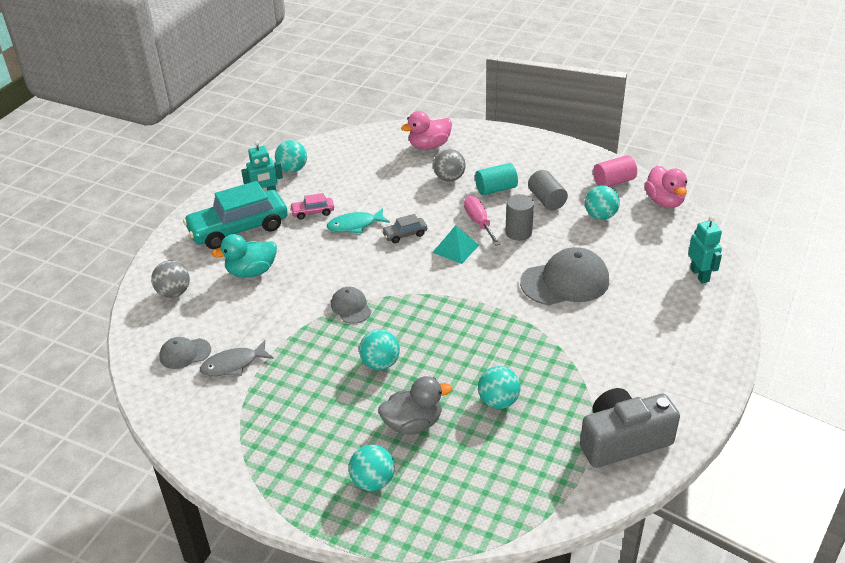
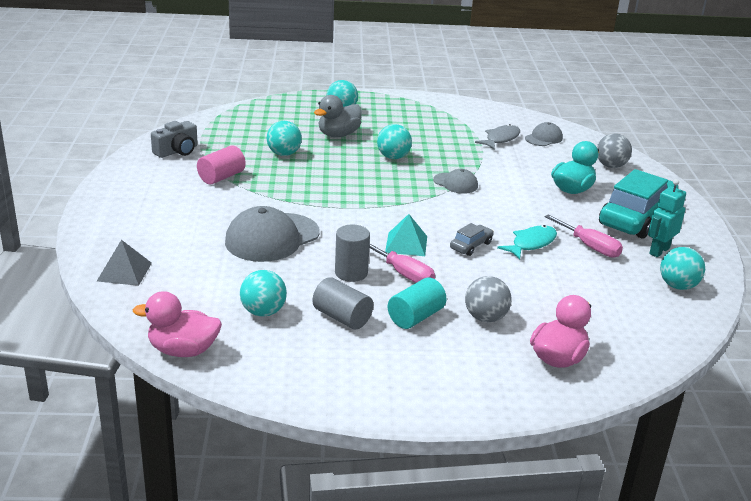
camera: 150 degrees right, 10 degrees down
(313, 212) = (589, 246): pink car -> pink screwdriver
(613, 182) = (264, 364): pink cylinder -> pink cylinder (221, 177)
(623, 440) = (177, 151): grey camera -> grey camera, size x0.63
(664, 201) = (183, 350): pink duck -> pink duck turned 45 degrees counterclockwise
(699, 275) = (124, 272): turquoise robot -> grey pyramid

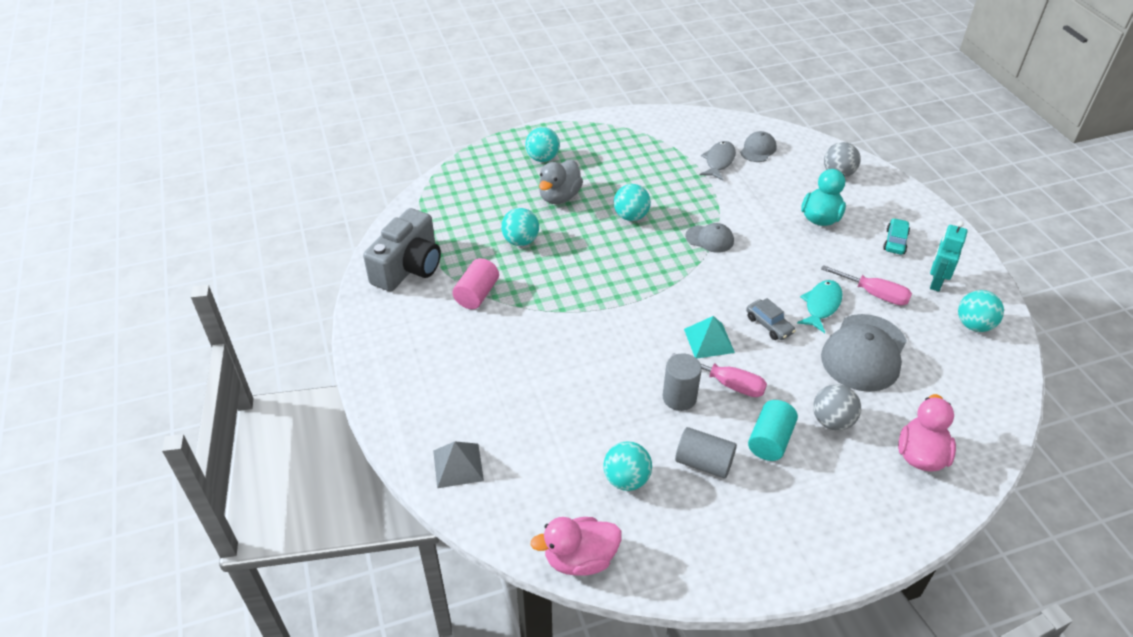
camera: 15 degrees left, 15 degrees up
(177, 151) = (408, 267): grey camera -> grey camera, size x1.60
(272, 238) = (577, 370): grey cap -> grey cap (864, 353)
(471, 246) = (769, 325): grey car -> grey car turned 120 degrees clockwise
(636, 218) = (895, 241): turquoise car -> turquoise car, size x0.44

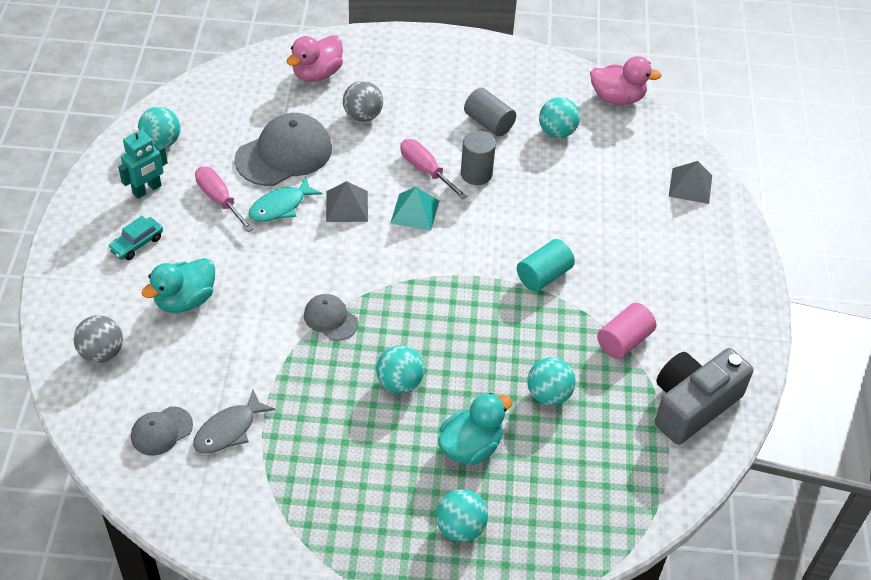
camera: 160 degrees left, 5 degrees up
(559, 197) = (470, 447): grey duck -> turquoise duck
(769, 325) = (347, 206): grey car -> grey pyramid
(770, 440) = (424, 120): turquoise cylinder -> turquoise cylinder (543, 276)

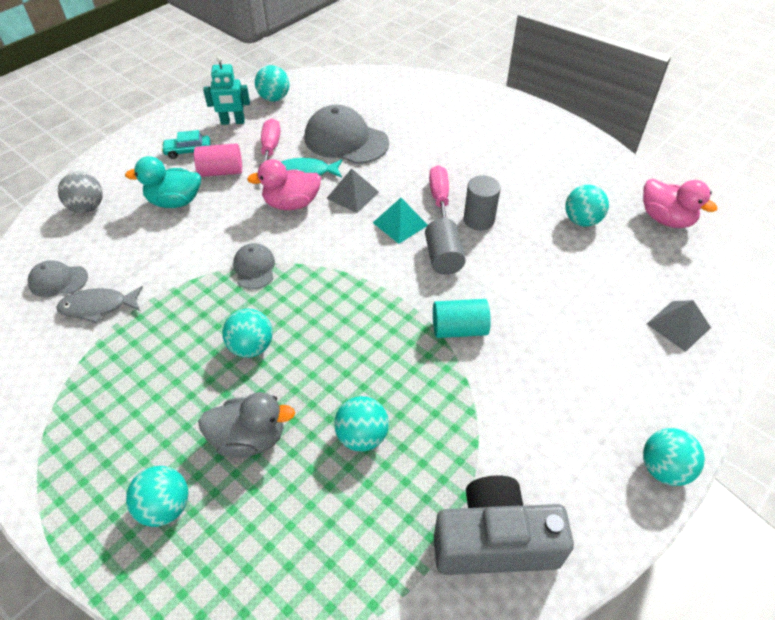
camera: 40 degrees right, 0 degrees up
(284, 154) = (346, 140): grey cap -> grey cap turned 150 degrees counterclockwise
(317, 74) = (424, 100): pink duck -> pink duck (291, 203)
(363, 116) = (429, 140): grey ball -> none
(470, 447) = (249, 438): turquoise duck -> grey duck
(488, 123) = (526, 188): grey cylinder -> grey cylinder (443, 257)
(624, 341) = (480, 431): pink cylinder -> pink cylinder (221, 171)
(754, 295) = (663, 469): none -> turquoise ball

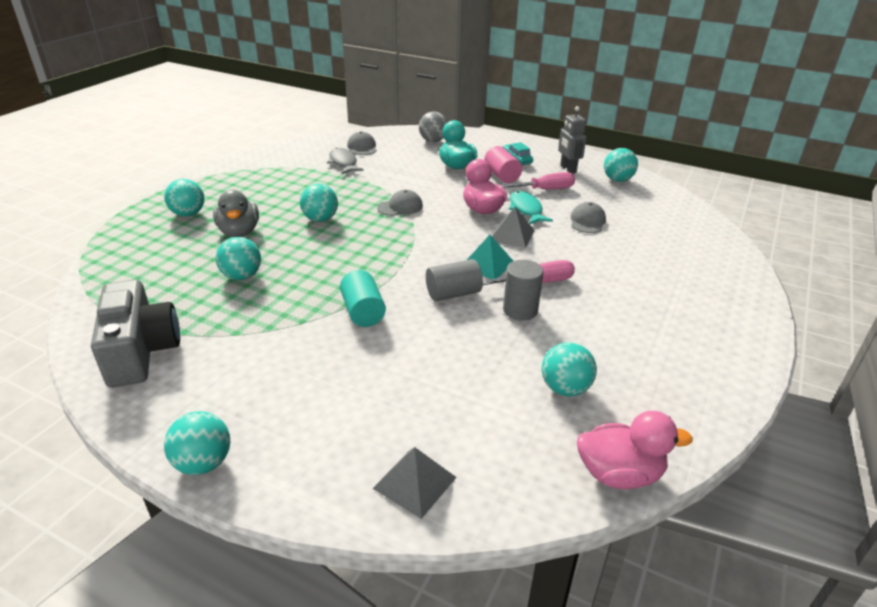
camera: 75 degrees right, 15 degrees down
(233, 122) = (568, 169): turquoise robot -> grey robot
(346, 140) = (587, 221): grey cap -> grey cap, size x0.53
(665, 219) = (619, 474): pink duck -> pink duck turned 120 degrees counterclockwise

